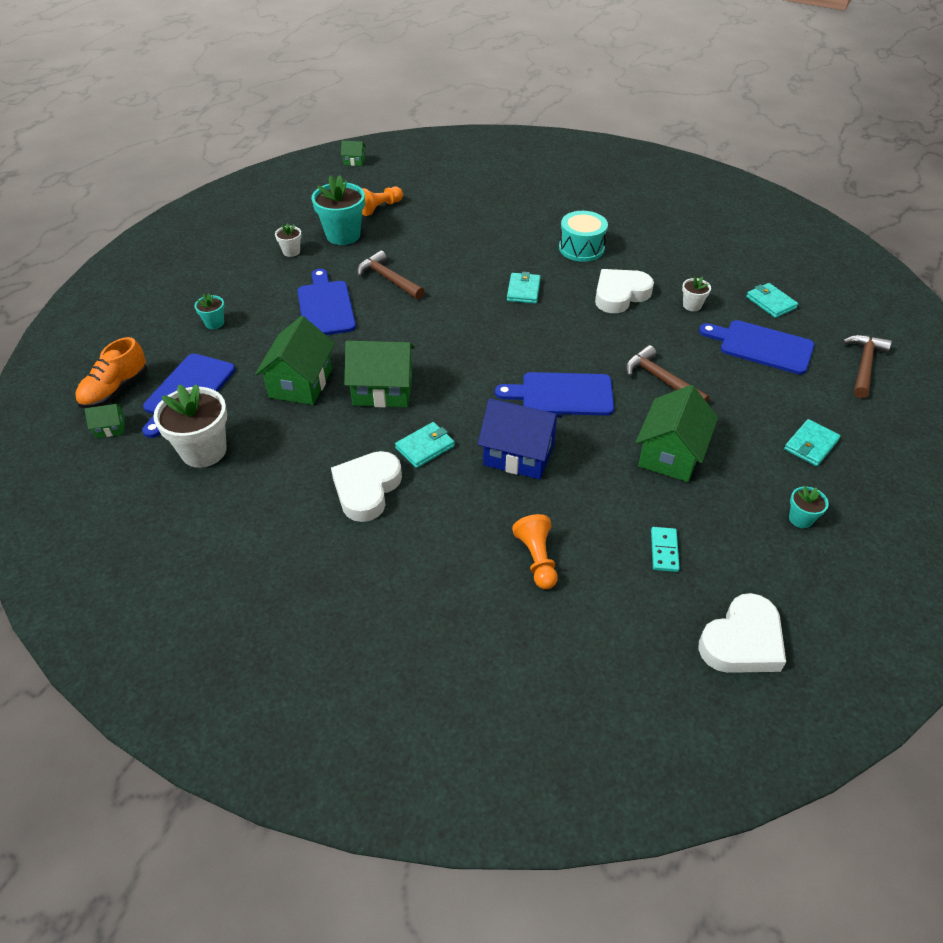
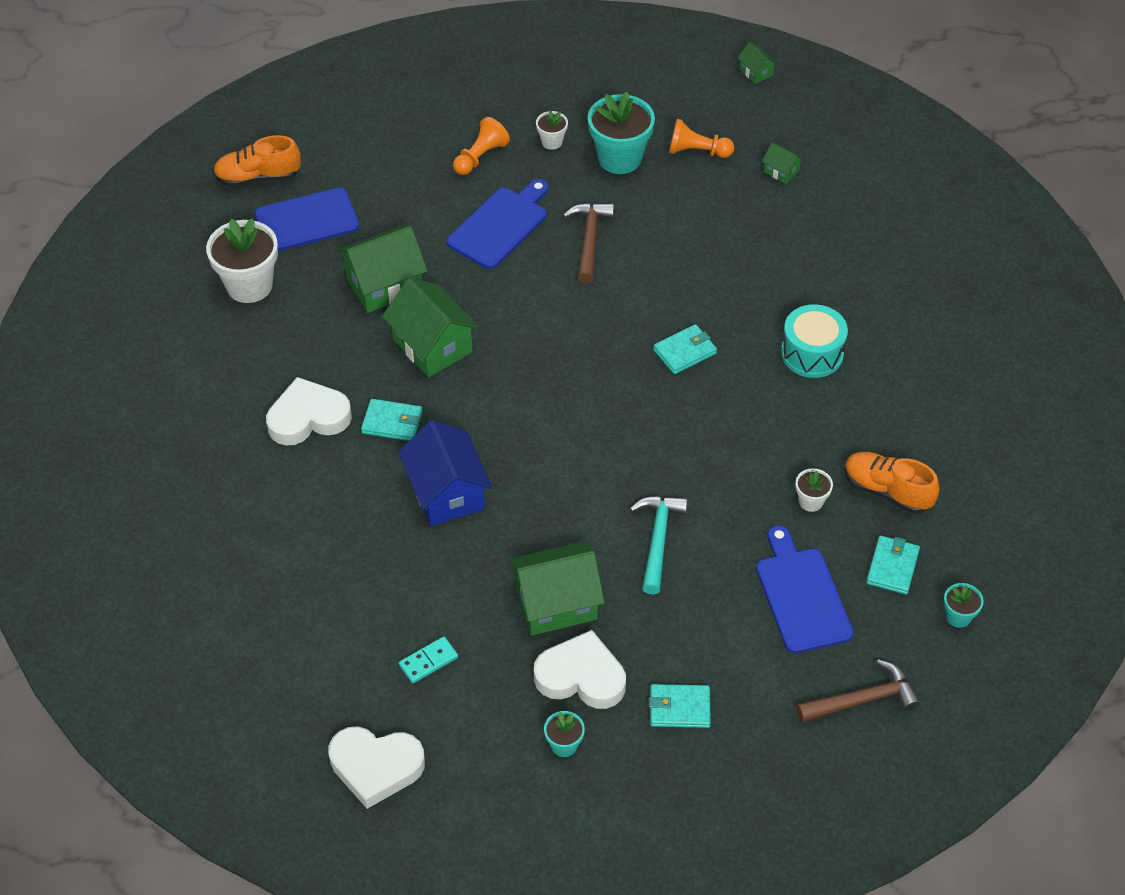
camera: 50 degrees right, 5 degrees up
(110, 428) = (217, 210): green house -> green house (781, 171)
(214, 323) = (398, 170): turquoise flower pot -> turquoise flower pot (958, 616)
(537, 559) = (338, 578): orange pawn -> orange pawn (480, 157)
(562, 394) = (557, 476): blue cutting board -> none
(620, 295) = (763, 432): white heart -> white heart (581, 676)
(661, 380) = (658, 540): brown hammer -> turquoise hammer
(712, 276) = (887, 491): none -> orange shoe

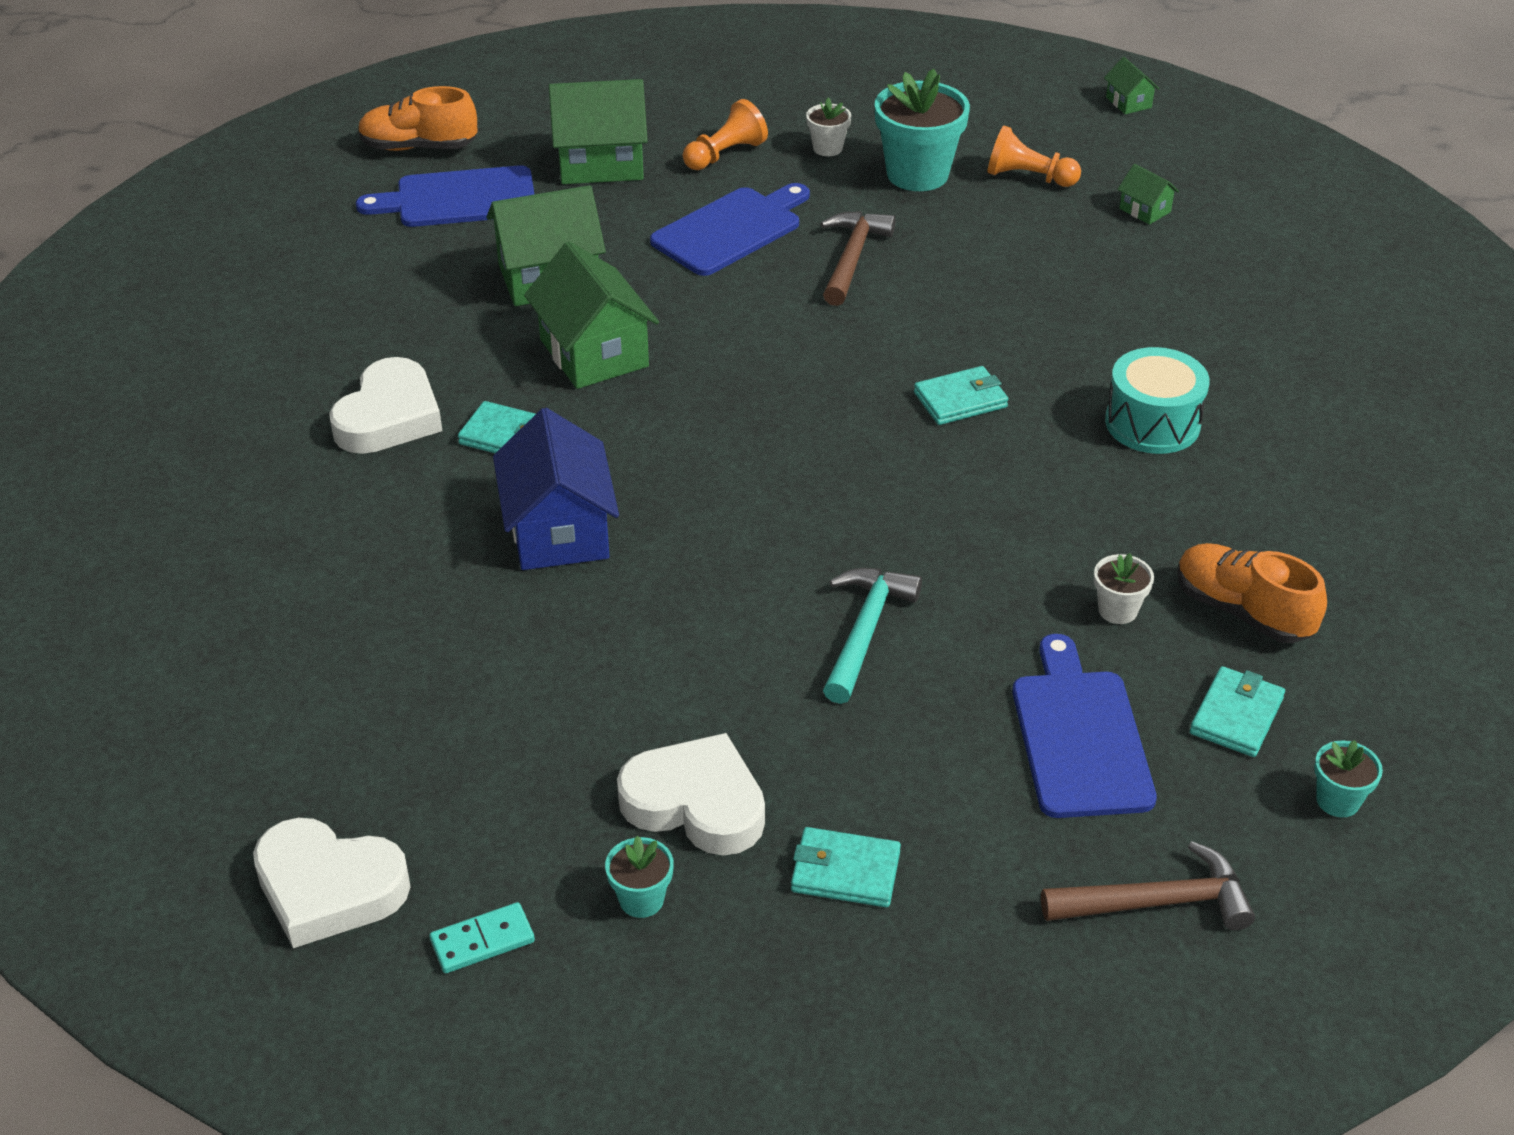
camera: 10 degrees right, 10 degrees down
(249, 285) = (363, 259): white flower pot -> none
(308, 417) = (389, 416): white heart -> white heart turned 120 degrees clockwise
(428, 661) = (461, 749): turquoise domino -> turquoise domino (482, 941)
(556, 603) = (683, 696): green house -> green house (601, 163)

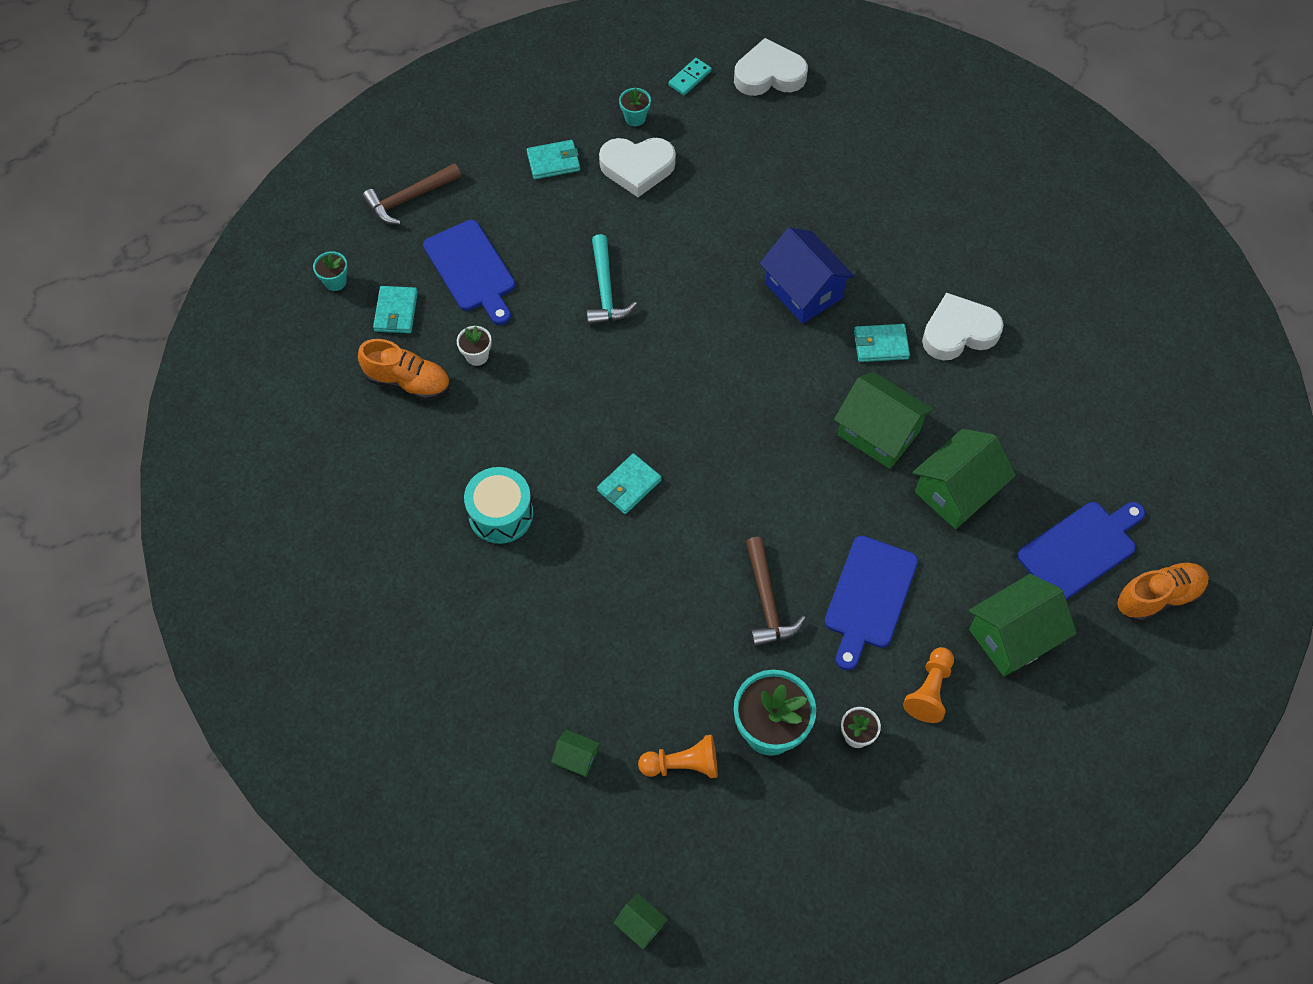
camera: 155 degrees right, 20 degrees up
(389, 416) = (958, 332): white heart -> white heart turned 75 degrees clockwise

